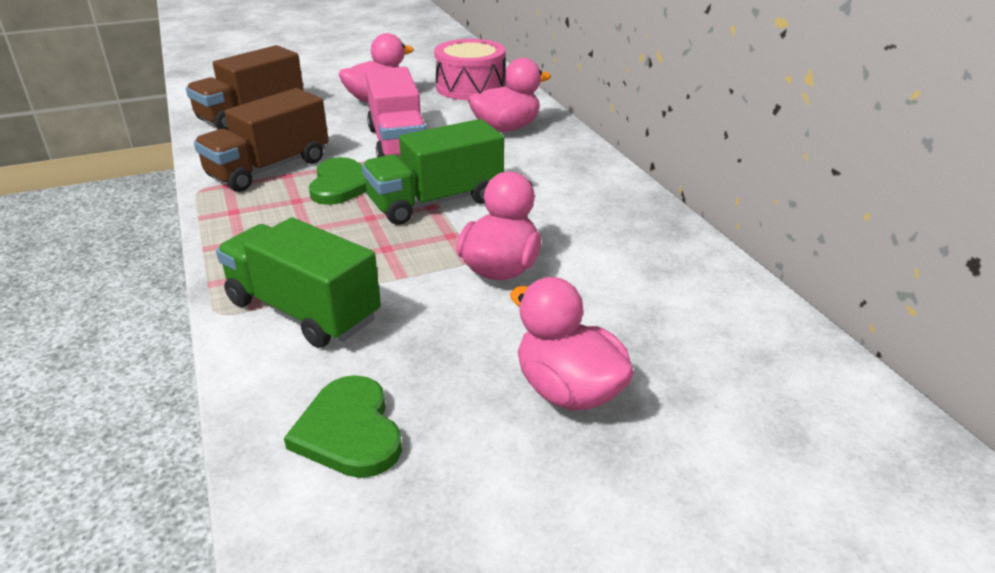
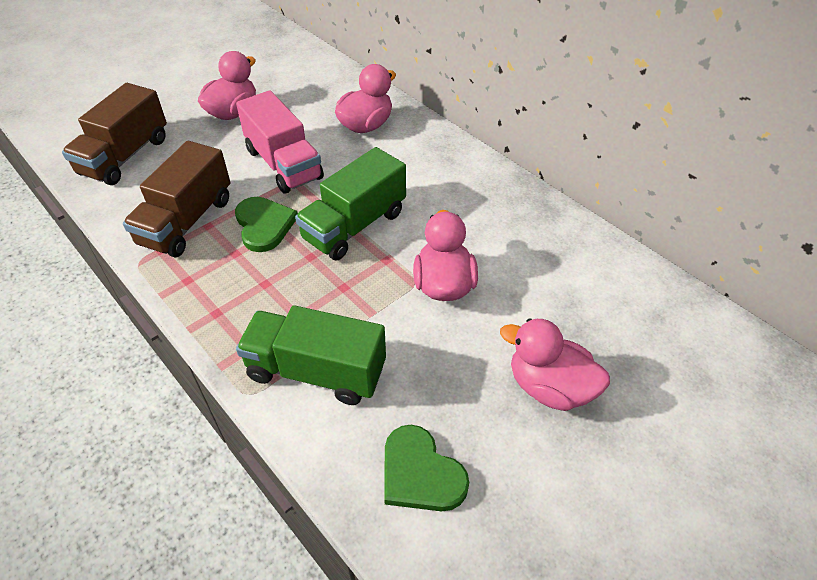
camera: 20 degrees left, 15 degrees up
(470, 87) = (308, 80): pink drum -> none

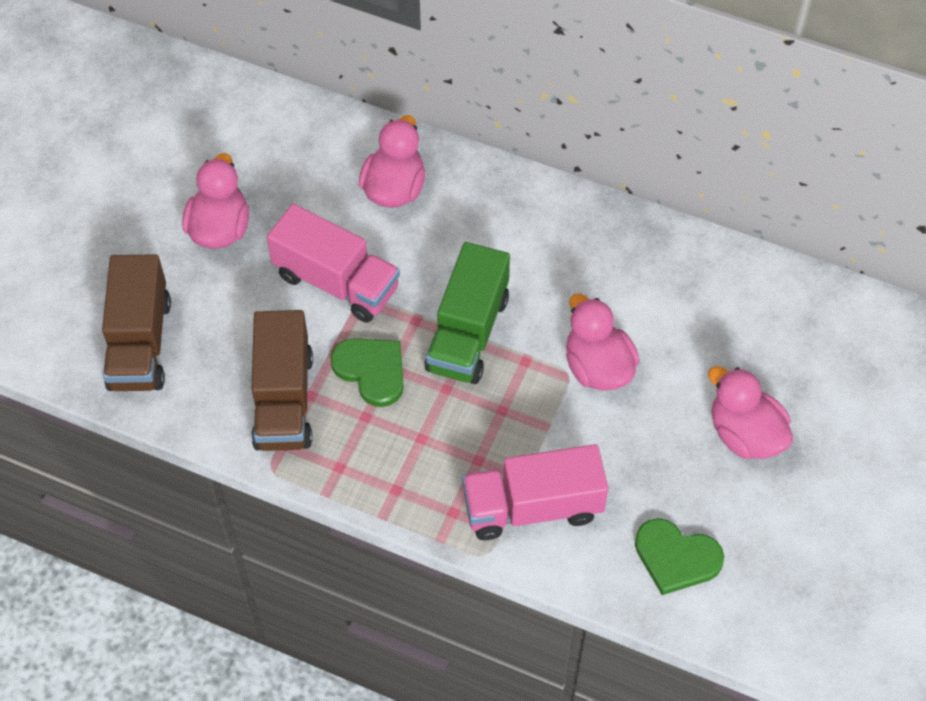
camera: 25 degrees left, 10 degrees up
(316, 371) = (532, 507): green truck -> pink truck
(549, 387) = (745, 434): pink duck -> pink duck turned 45 degrees clockwise

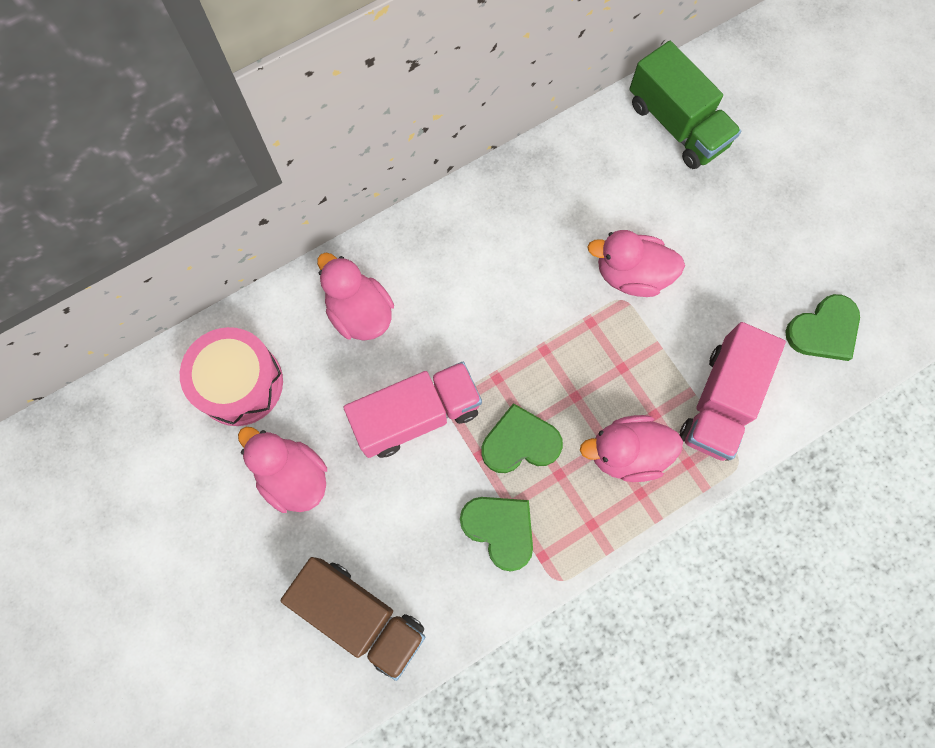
camera: 55 degrees left, 15 degrees up
(269, 145) = (239, 383): none -> pink drum
(284, 400) = (500, 529): brown truck -> green heart
(468, 333) = (536, 347): green truck -> green truck (676, 125)
(745, 434) = (754, 215): pink duck -> pink duck (626, 453)

